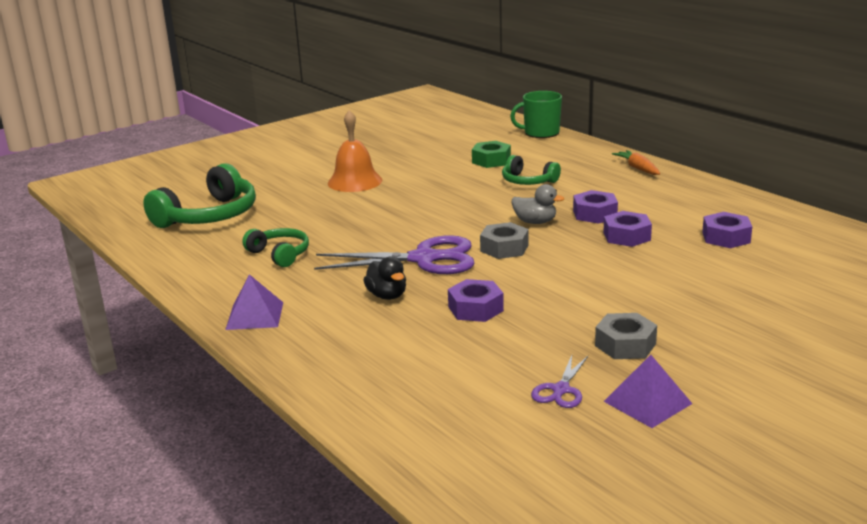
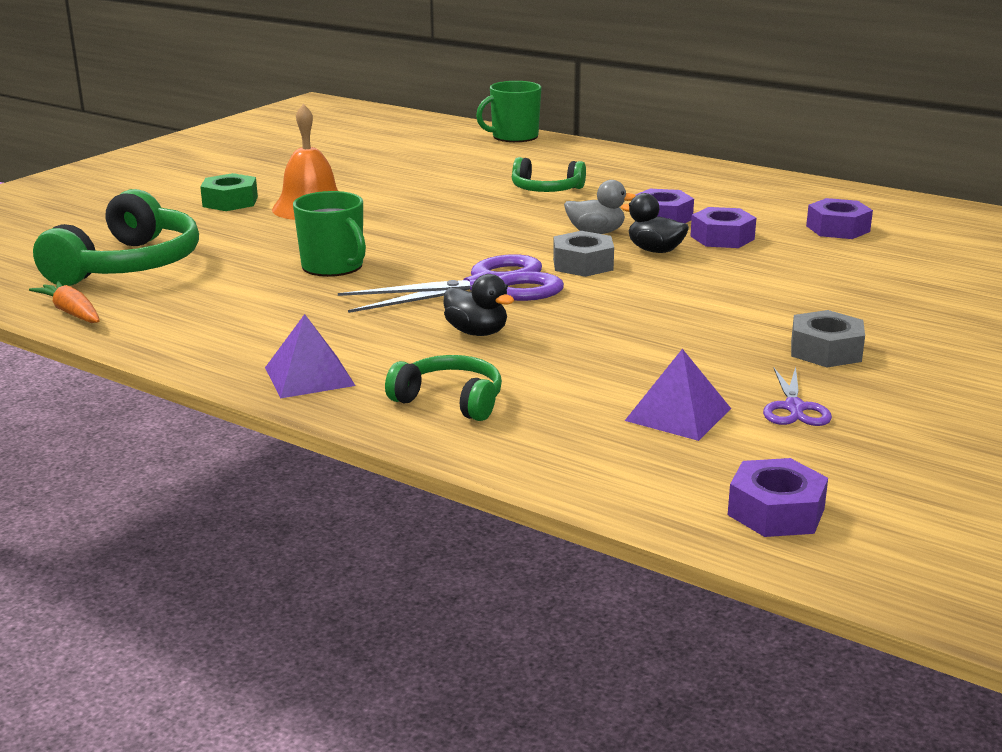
camera: 20 degrees left, 0 degrees up
(279, 254) = (279, 301): green headphones -> green headphones (450, 401)
(334, 231) = (333, 266): none -> green mug
(475, 309) = (607, 334): purple nut -> purple nut (776, 512)
(491, 160) = (477, 171): green nut -> green nut (230, 202)
(566, 242) = (655, 250): none -> black duck
(637, 168) = (669, 166): orange carrot -> orange carrot (71, 312)
(648, 402) = (907, 407): purple pyramid -> purple pyramid (678, 414)

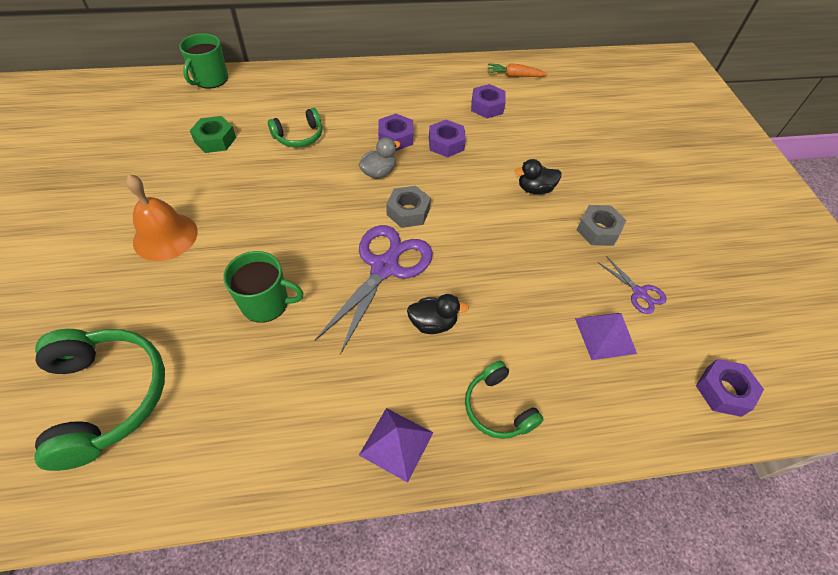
camera: 45 degrees left, 30 degrees up
(71, 312) = (136, 493): orange carrot -> orange carrot (514, 76)
(230, 202) = (91, 261): green nut -> green nut (215, 140)
(450, 401) = (498, 407): green headphones -> green headphones turned 105 degrees counterclockwise
(655, 250) = (428, 175): black duck -> black duck (535, 189)

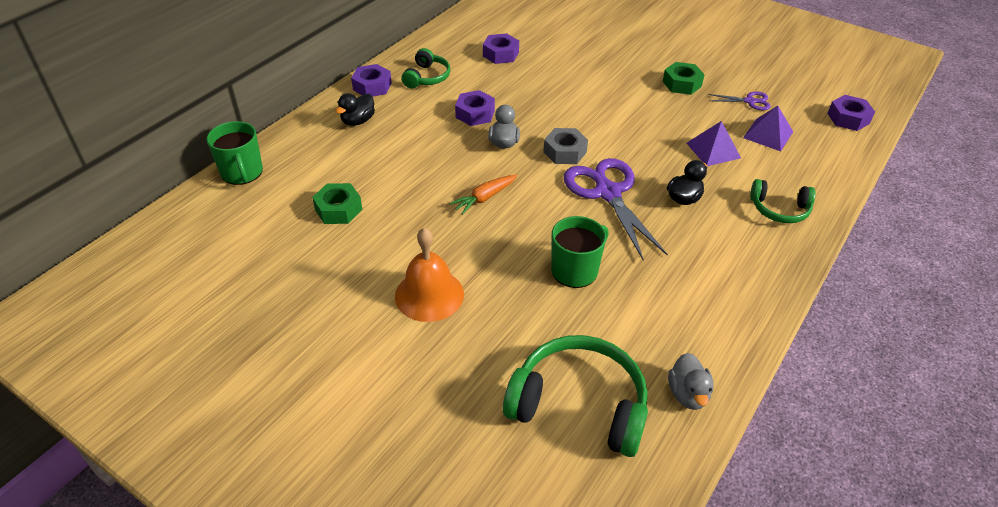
camera: 45 degrees left, 10 degrees down
(171, 471) = (688, 394): none -> grey duck
(299, 136) = (402, 160): green headphones -> green headphones (426, 77)
(396, 443) = (766, 268): purple pyramid -> purple pyramid (713, 150)
(446, 144) = (515, 95): purple nut -> purple nut (372, 86)
(514, 76) = (484, 23): orange carrot -> orange carrot (484, 198)
(535, 189) = (613, 85): black duck -> black duck (358, 121)
(598, 230) = (682, 84): grey nut -> green nut

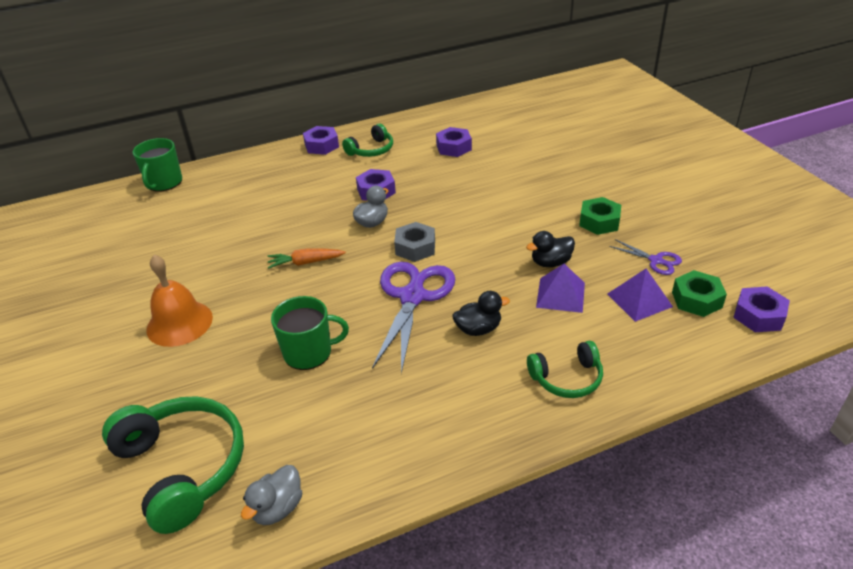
camera: 35 degrees right, 5 degrees down
(338, 209) = (193, 232): green nut -> green nut (696, 299)
(358, 121) = (281, 169): black duck -> black duck (550, 262)
(779, 209) = (567, 378): green headphones -> green headphones turned 60 degrees counterclockwise

